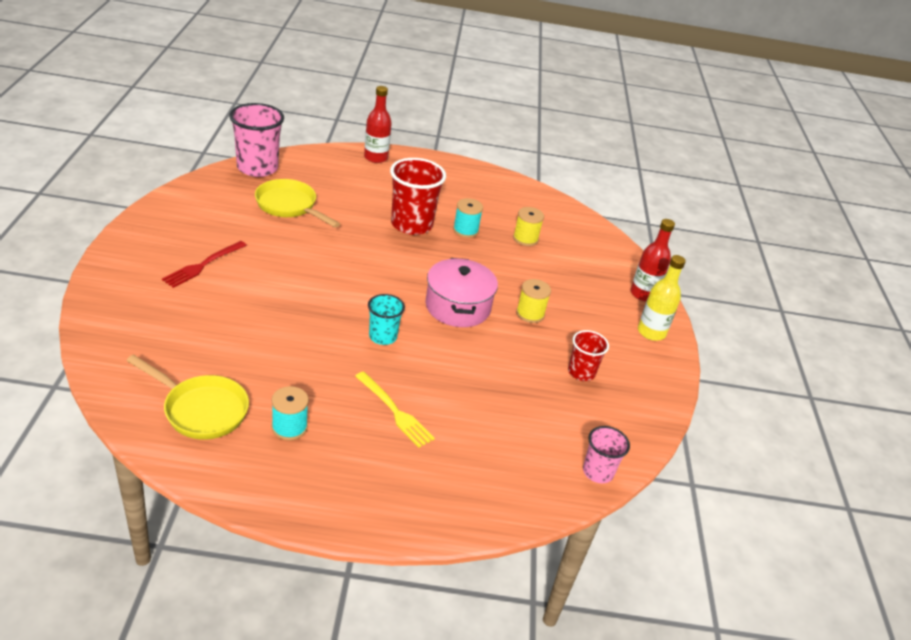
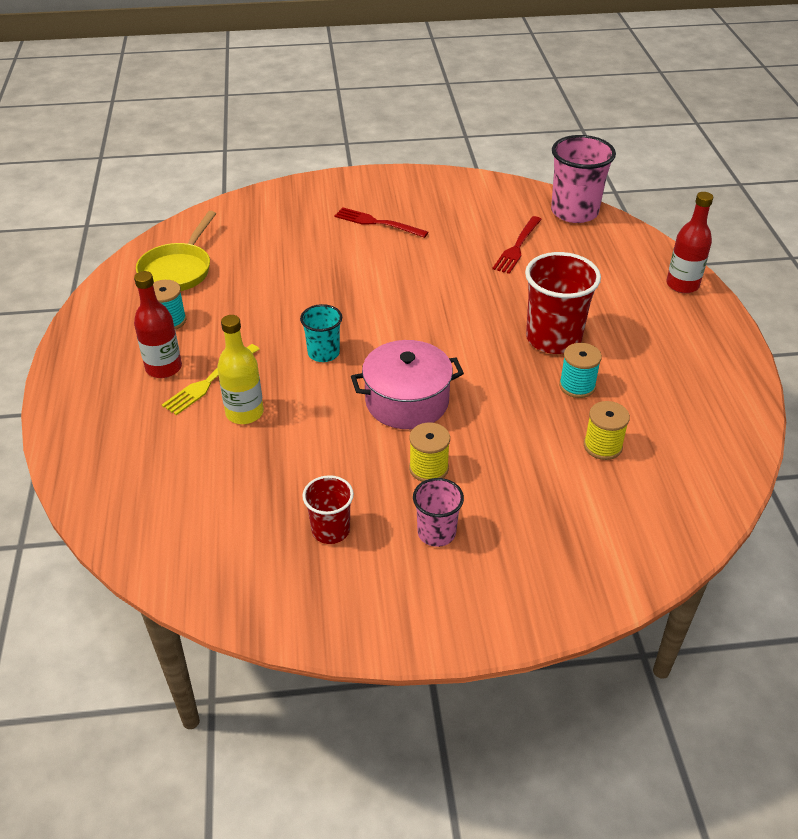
camera: 85 degrees right, 5 degrees up
(289, 206) = (517, 247): yellow pan -> red fork
(598, 472) = (154, 558): pink cup -> pink cup (436, 533)
(643, 294) = (551, 596): red bottle -> red bottle (164, 368)
(651, 332) = (457, 609): yellow bottle -> yellow bottle (244, 413)

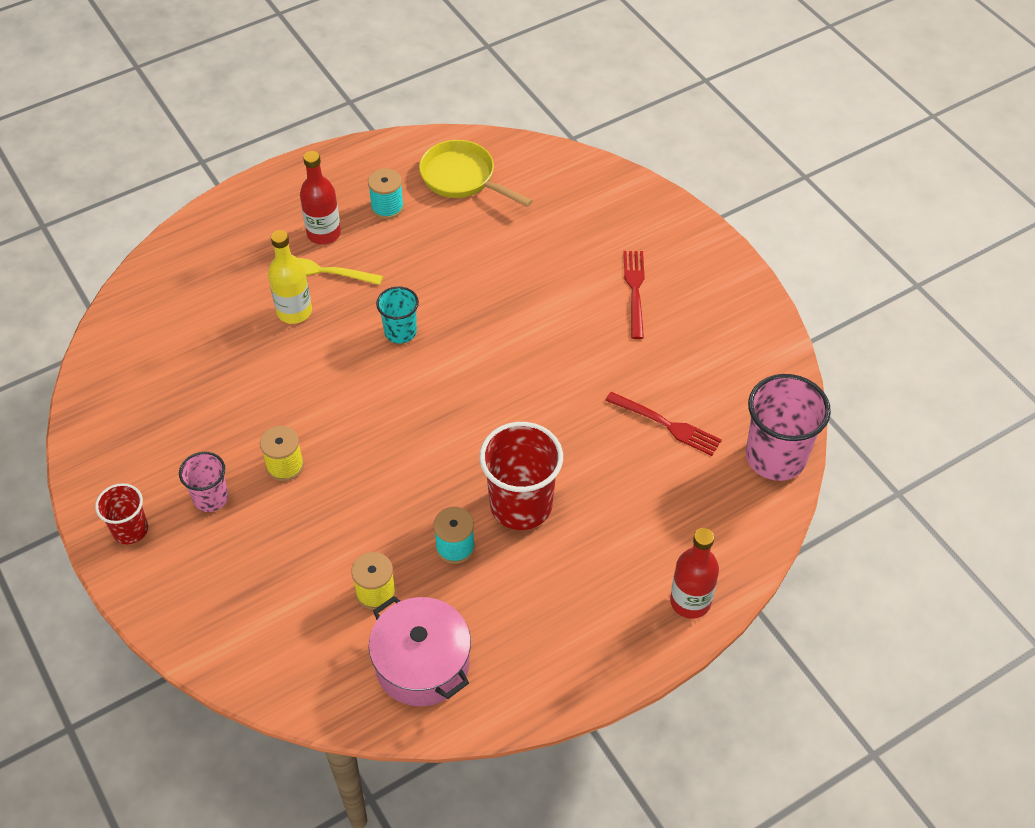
camera: 65 degrees right, 10 degrees up
(178, 270) = (462, 178): yellow pan -> yellow pan turned 45 degrees clockwise
(330, 530) = (185, 425): red cup -> red cup (130, 530)
(407, 401) = (364, 418): pink pot -> pink pot (422, 664)
(517, 247) = (667, 425): red fork -> red fork turned 150 degrees counterclockwise

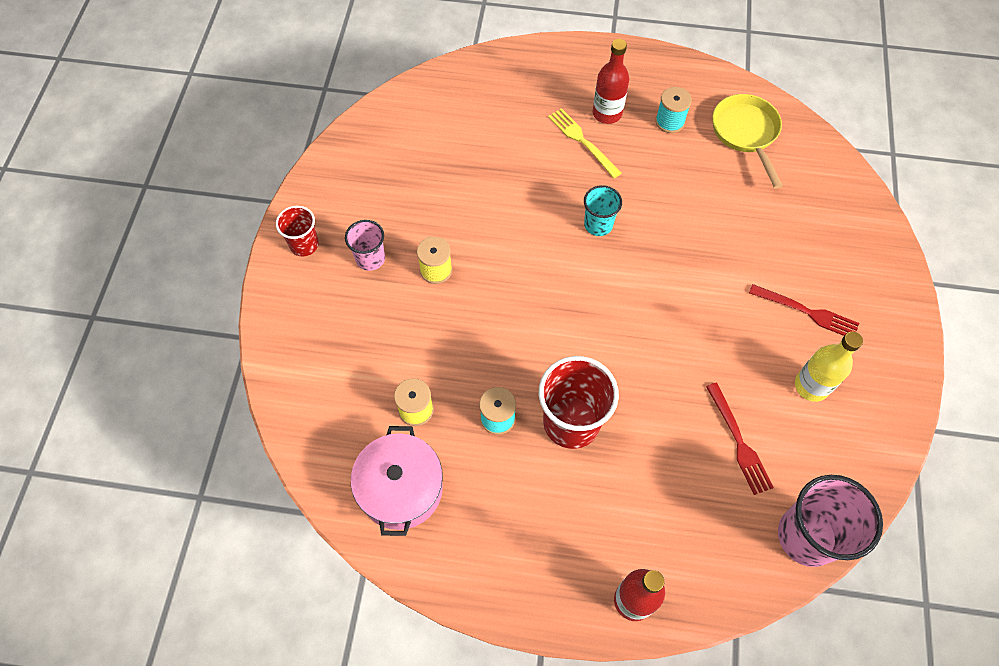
camera: 40 degrees right, 10 degrees up
(294, 311) = (537, 159): yellow bottle -> yellow bottle (811, 386)
(634, 290) = (807, 312): red fork -> red fork turned 75 degrees clockwise

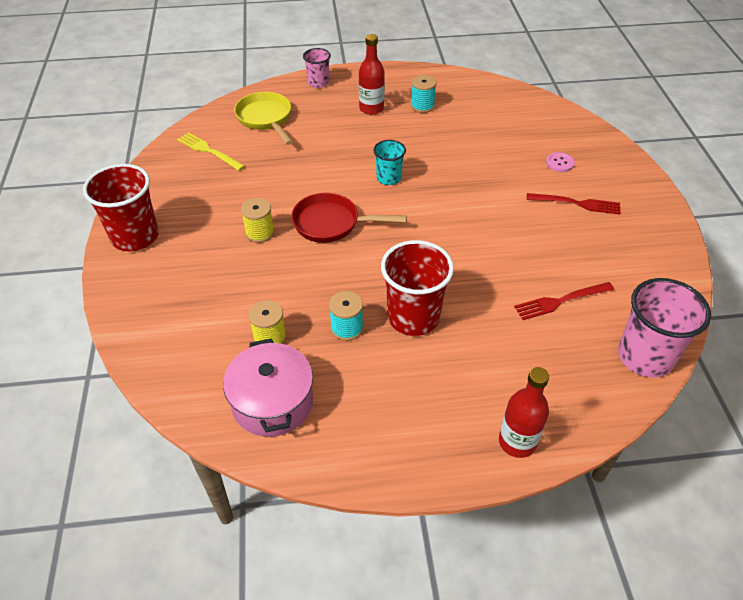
camera: 15 degrees left, 15 degrees down
(304, 244) = (135, 236): red cup -> red cup, size x1.77
(370, 258) = (198, 235): pink cup -> pink cup (318, 83)
(516, 275) = (331, 223): none -> red pan
(582, 141) = (357, 128): yellow fork -> yellow fork (208, 151)
(739, 442) = (560, 301): red fork -> red fork turned 105 degrees clockwise
(746, 134) = (483, 104): yellow pan -> yellow pan (265, 119)
(808, 247) = (560, 163): none -> pink button
(811, 386) = (601, 251): yellow bottle -> none

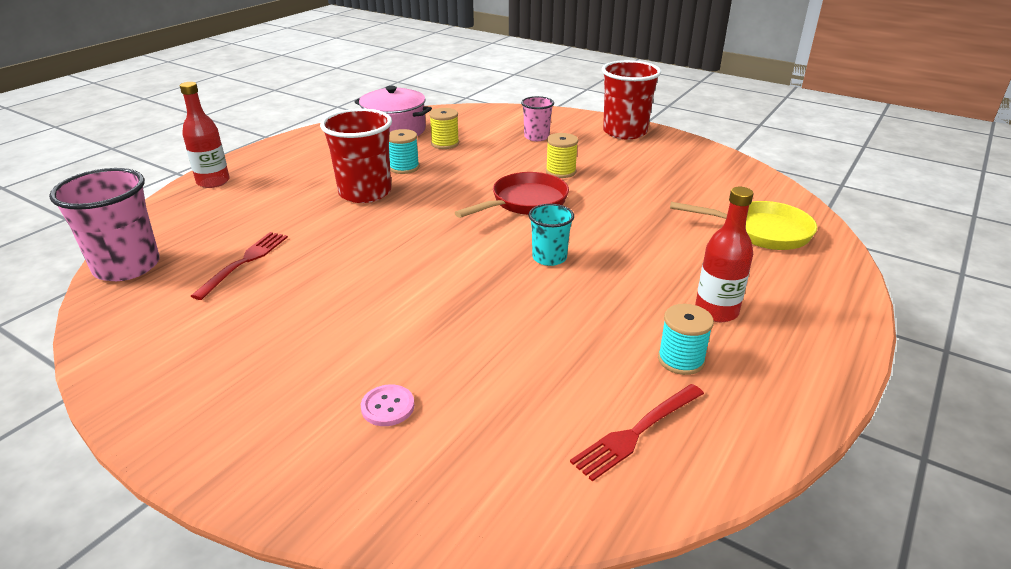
camera: 130 degrees right, 15 degrees down
(208, 151) = (723, 186): yellow fork -> none
(318, 83) = (832, 298): pink cup -> pink cup (536, 137)
(577, 203) = (307, 363): red fork -> red fork (636, 433)

